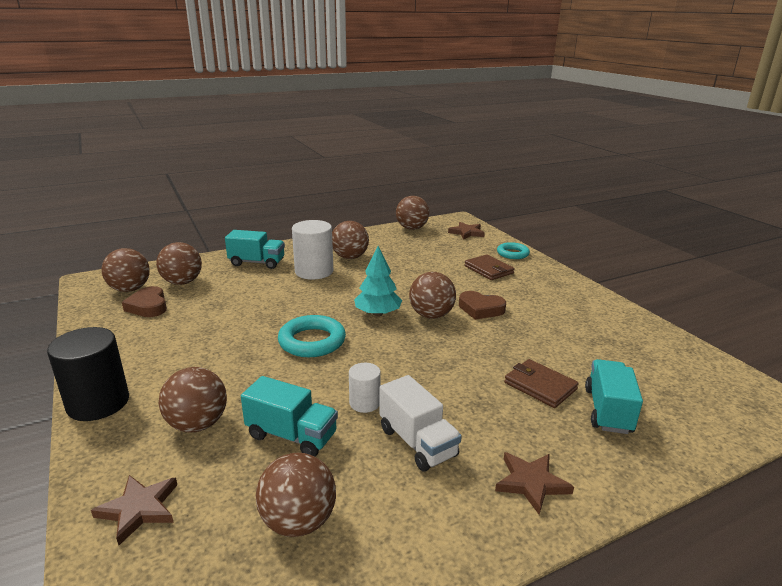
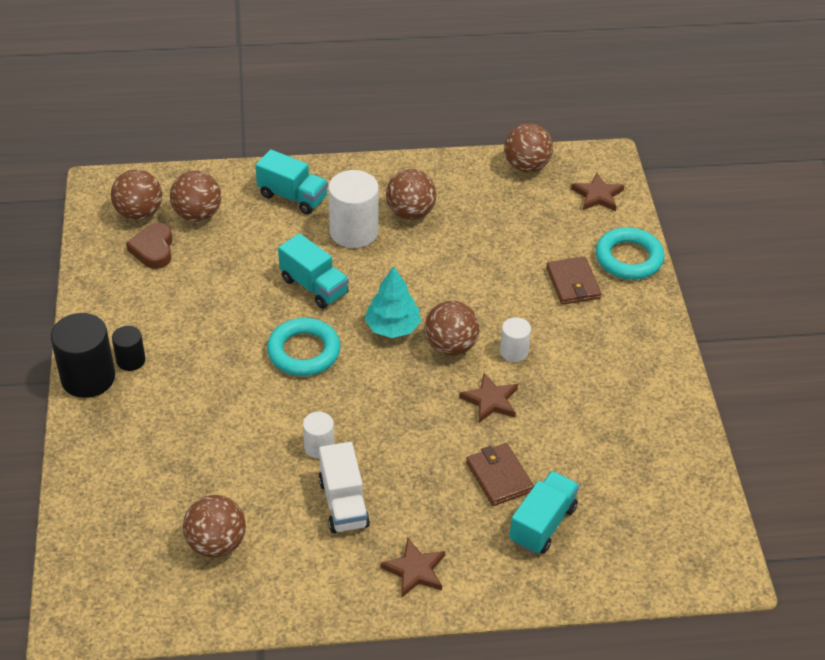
camera: 20 degrees right, 20 degrees up
(139, 509) = (105, 497): brown star -> brown star (490, 400)
(144, 380) = (131, 360): none -> black cylinder
(197, 424) = (166, 427): brown ball -> none
(291, 436) = (240, 463): turquoise truck -> turquoise truck (314, 286)
(480, 309) = (514, 351): brown heart -> white cylinder
(512, 253) = (628, 258): turquoise ring -> turquoise ring, size x1.53

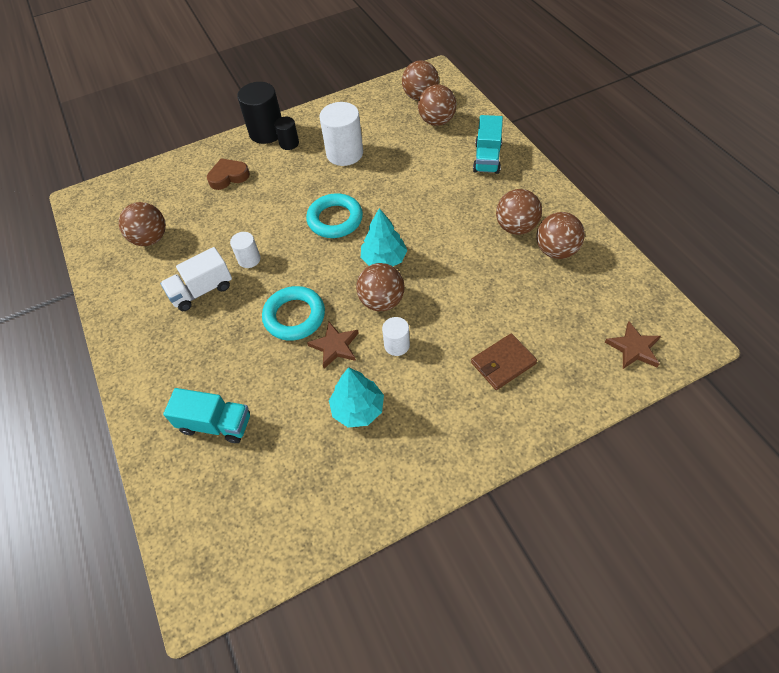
camera: 75 degrees right, 10 degrees up
(153, 249) = (391, 115): brown heart -> brown heart (228, 177)
(314, 286) = (402, 202): turquoise truck -> none
(354, 231) = (472, 202): white cylinder -> white cylinder (344, 153)
(415, 570) = (151, 353): brown star -> none
(499, 476) = (256, 377): brown wallet -> none
(526, 166) = (631, 283): brown ball -> brown ball (555, 250)
(575, 403) = (358, 409): none -> turquoise tree
(628, 258) = (564, 399): turquoise ring -> turquoise ring (294, 316)

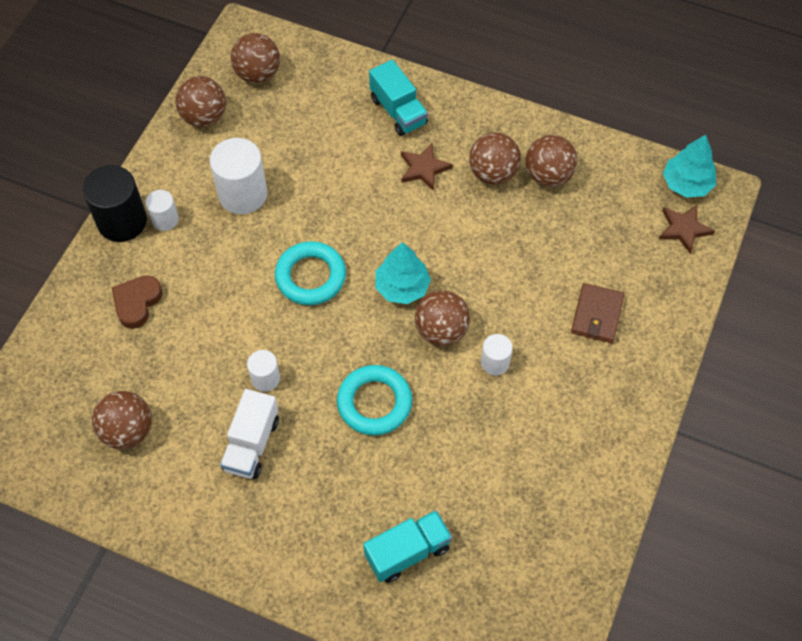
camera: 45 degrees left, 5 degrees up
(289, 143) = (165, 219): black cylinder -> white cylinder
(335, 346) = (441, 403): brown star -> brown star (424, 168)
(358, 409) = (517, 443): turquoise tree -> turquoise tree (686, 184)
(436, 121) = (305, 96): brown ball -> brown ball (204, 117)

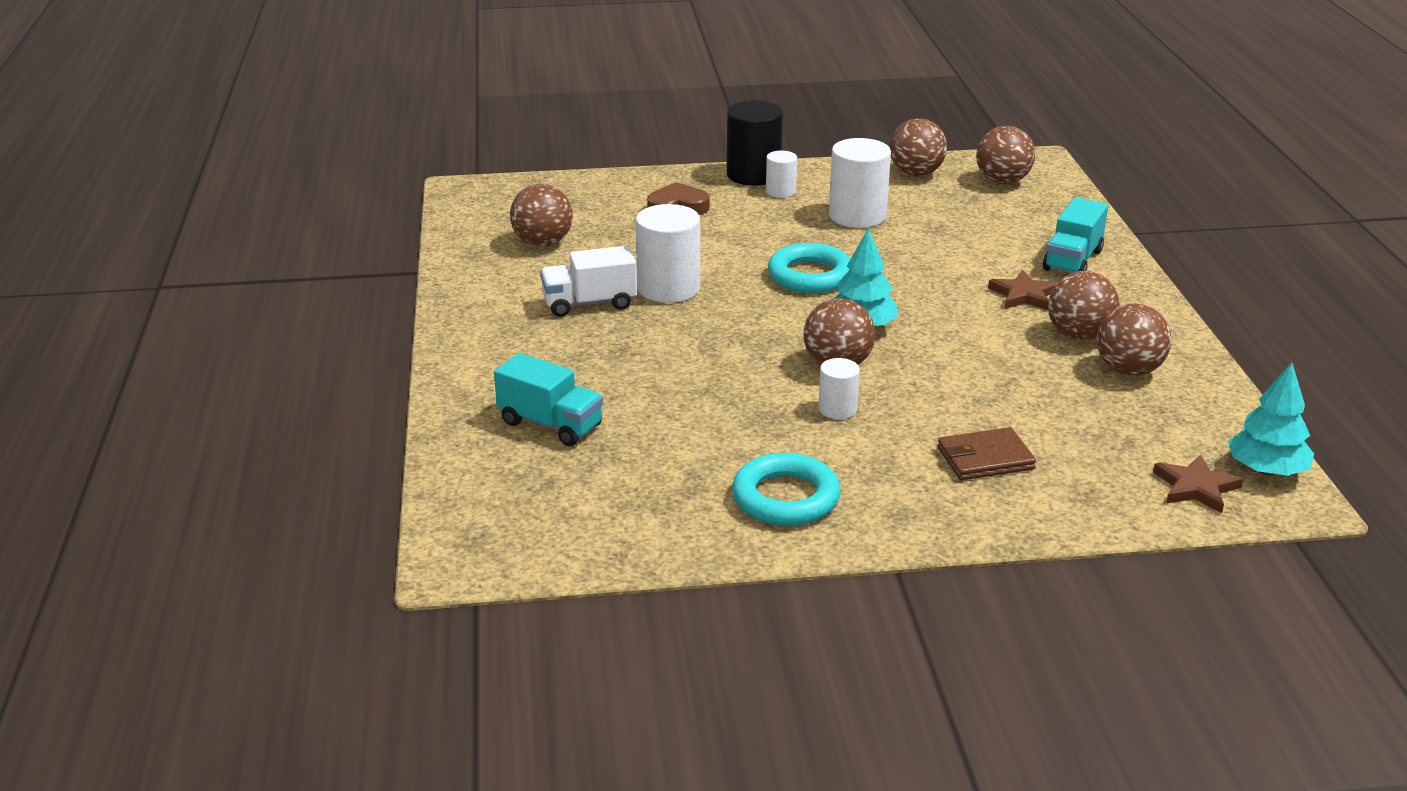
camera: 60 degrees right, 30 degrees down
(265, 378) = (668, 288): white cylinder -> white cylinder, size x1.84
(374, 403) = (705, 353): turquoise ring -> turquoise ring (785, 498)

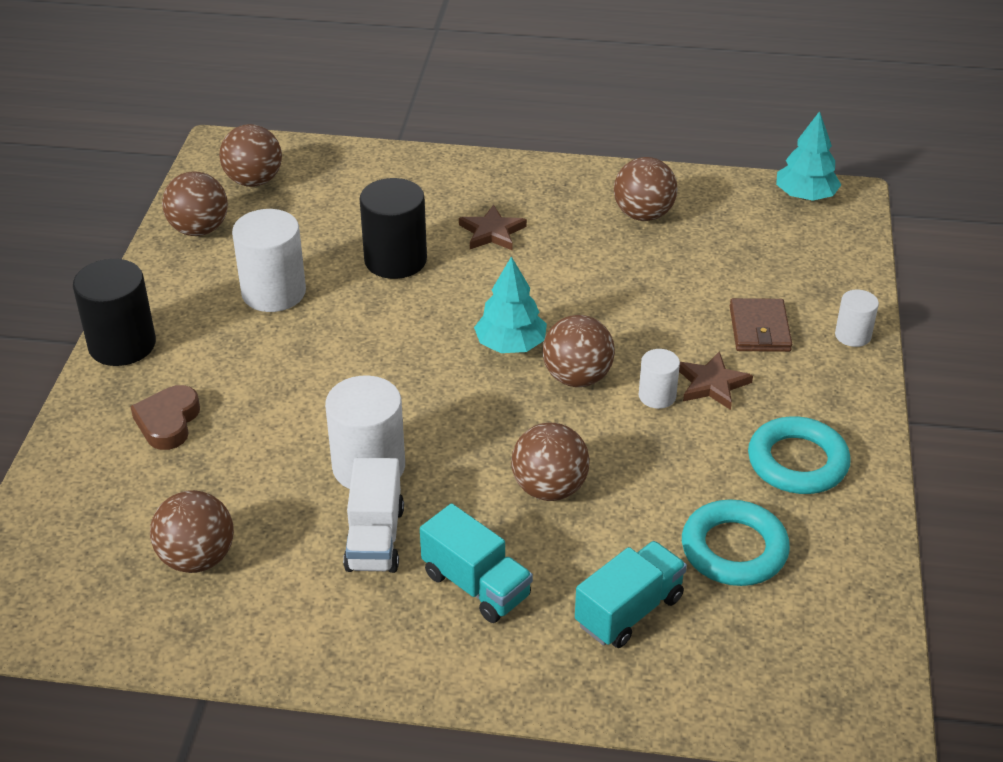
camera: 75 degrees left, 10 degrees up
(780, 191) = (179, 333): white cylinder -> white cylinder (853, 335)
(810, 275) = (390, 355): turquoise ring -> turquoise ring (734, 549)
(942, 257) = (395, 260): none -> black cylinder
(1072, 260) = (440, 187): turquoise truck -> turquoise truck (476, 585)
(1079, 336) = (577, 223): brown ball -> brown ball (549, 488)
(1196, 487) = (822, 235): brown star -> brown star (712, 384)

